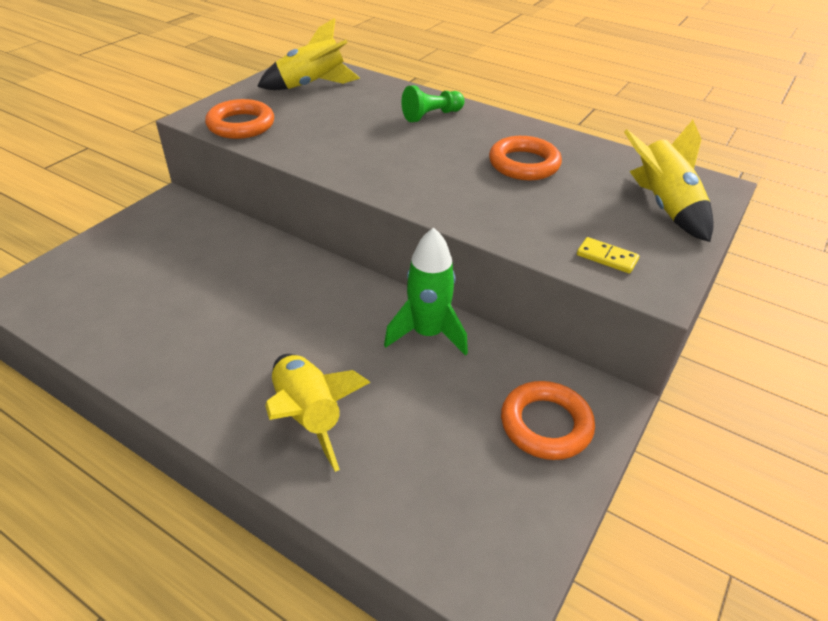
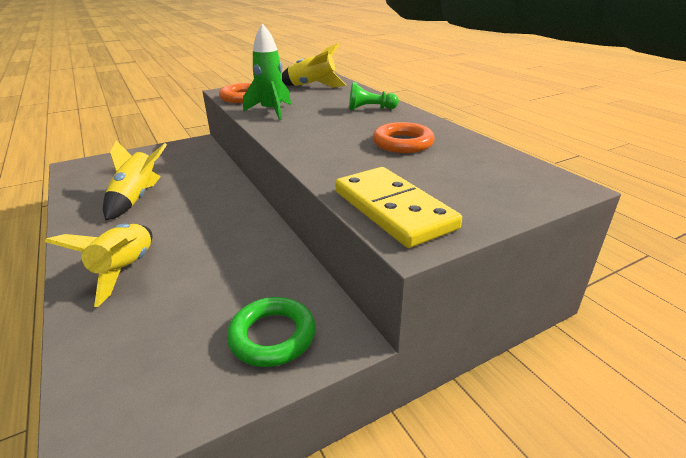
camera: 30 degrees right, 10 degrees down
(427, 334) = (258, 247): green rocket -> green rocket (271, 111)
(546, 425) = (272, 336): orange ring -> green ring
(607, 257) = (393, 209): yellow domino -> yellow domino, size x2.43
(664, 206) = (494, 189): yellow rocket -> yellow rocket (137, 198)

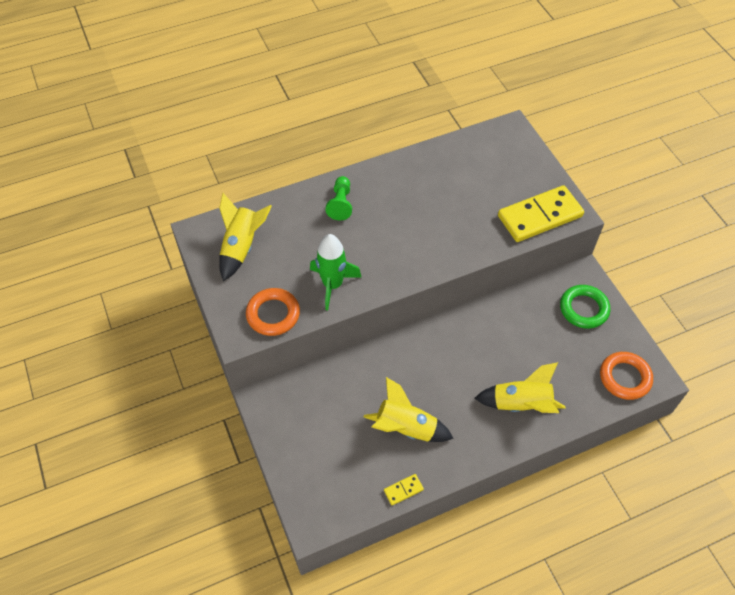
camera: 85 degrees left, 25 degrees up
(71, 200) = (403, 490): none -> yellow domino
(403, 143) = (433, 194): orange ring -> orange ring (625, 378)

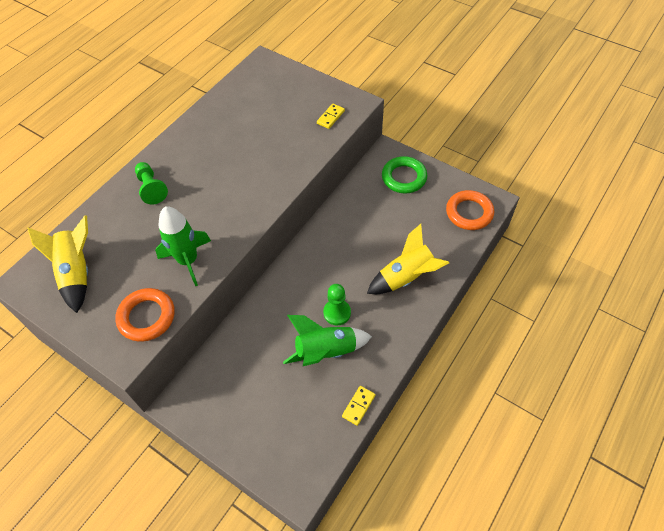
camera: 30 degrees left, 0 degrees up
(406, 428) = (326, 351): yellow rocket -> green rocket
(437, 400) = (337, 313): none -> green pawn
(539, 216) = (330, 117): yellow domino -> yellow domino, size x0.41

